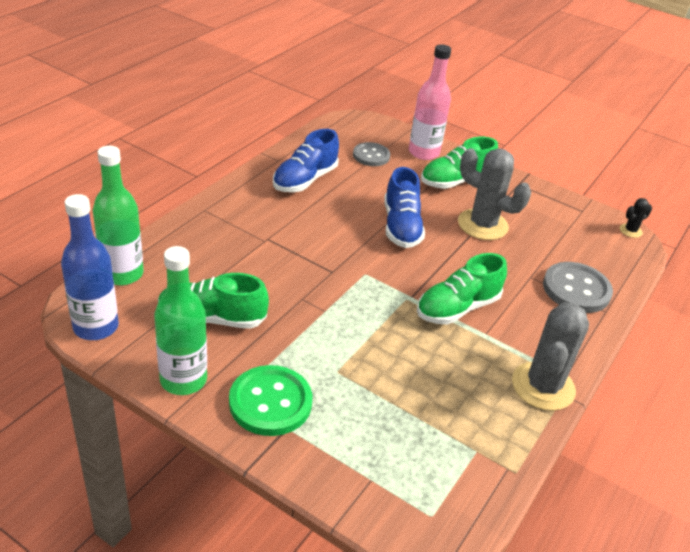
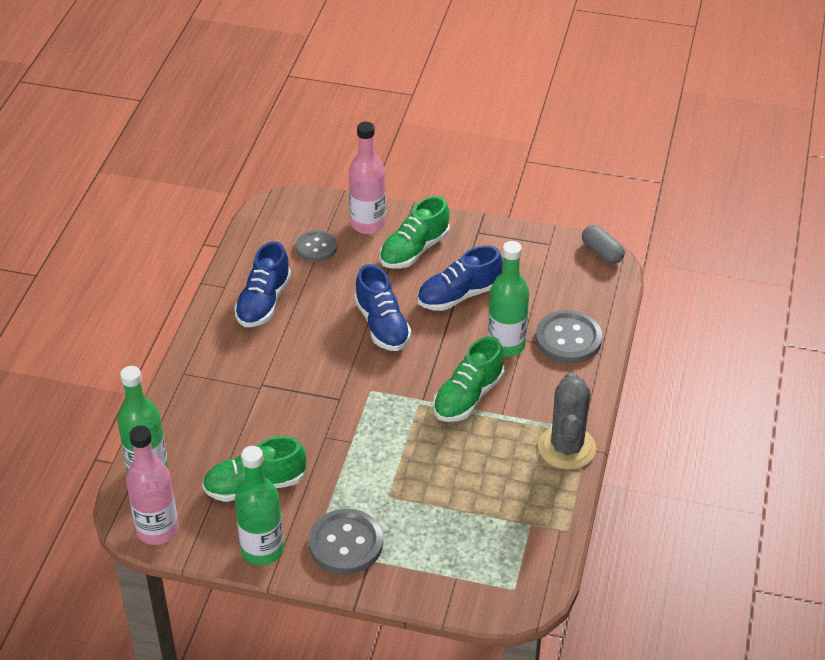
camera: 15 degrees left, 5 degrees up
(96, 327) = (157, 530): blue bottle -> pink bottle
(270, 402) = (346, 543): green button -> grey button
(482, 225) = (459, 295): grey cactus -> blue shoe
(512, 276) = (506, 345): none -> green bottle
(630, 231) = (602, 252): black cactus -> grey capsule

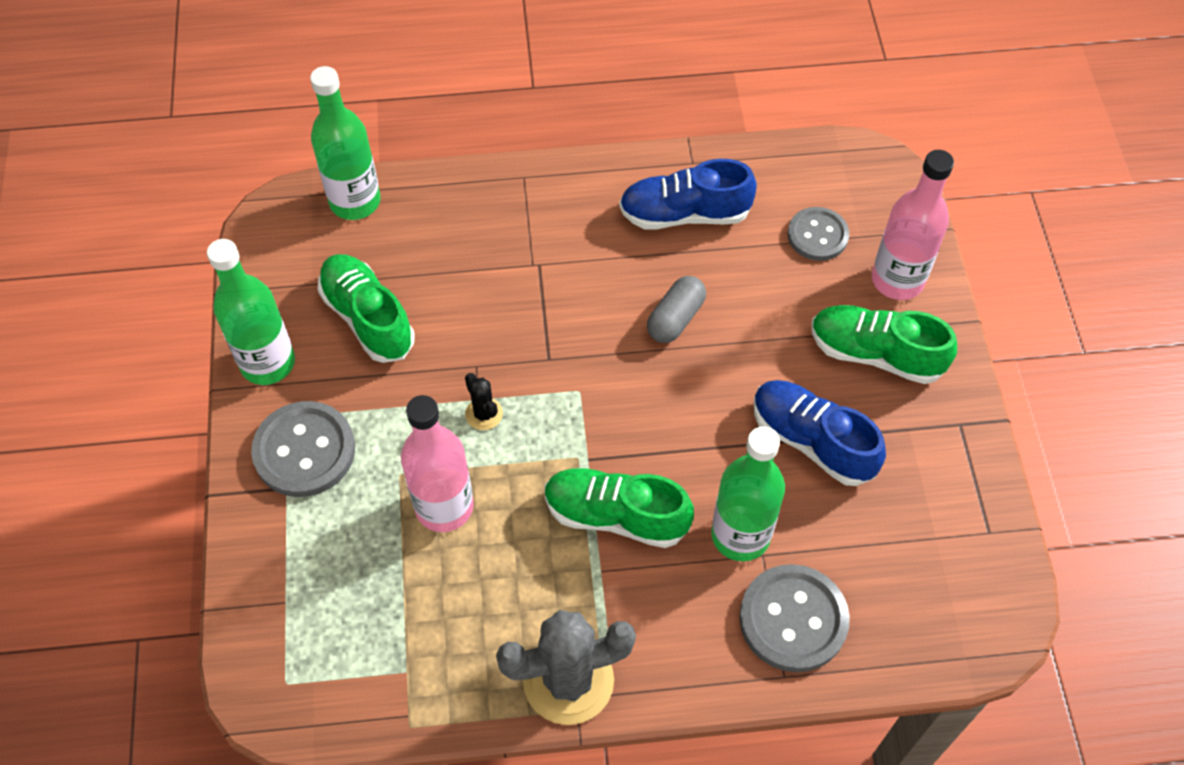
camera: 70 degrees right, 15 degrees up
(157, 530) = (267, 245): pink bottle -> pink bottle (444, 507)
(364, 441) = (484, 414): none -> black cactus
(382, 325) = (706, 363): blue shoe -> none
(602, 252) = (1011, 616): grey capsule -> grey capsule (675, 318)

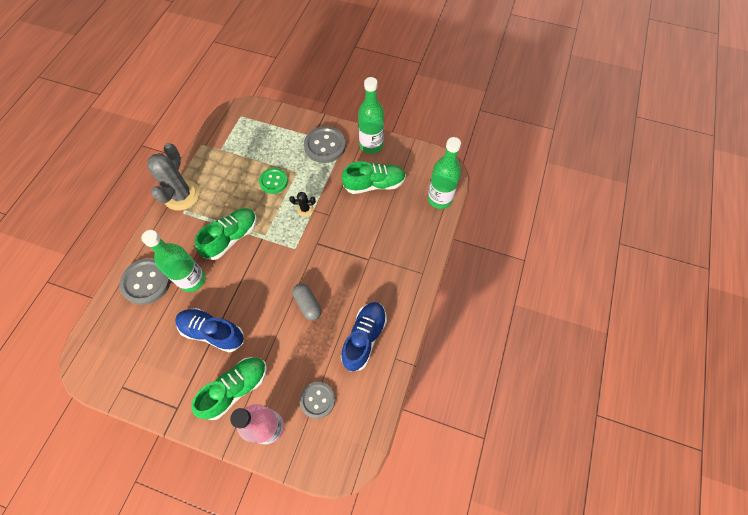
camera: 115 degrees right, 5 degrees up
(444, 507) = (273, 181): pink bottle -> green button
(812, 441) = (212, 332): blue shoe -> blue shoe turned 135 degrees counterclockwise

